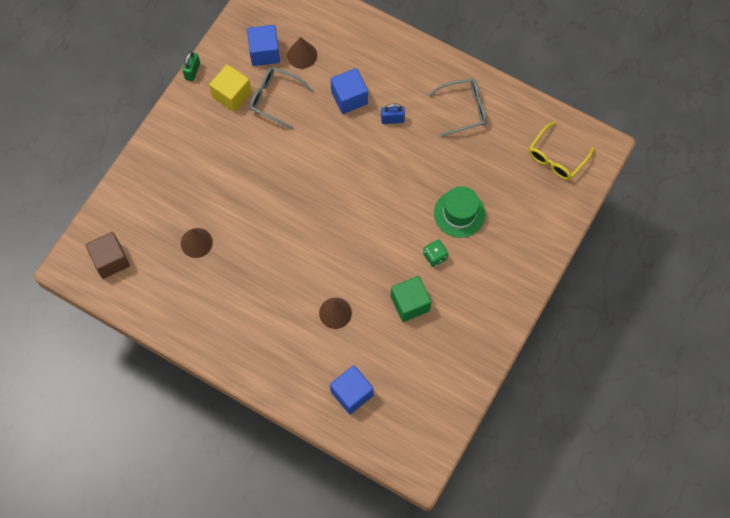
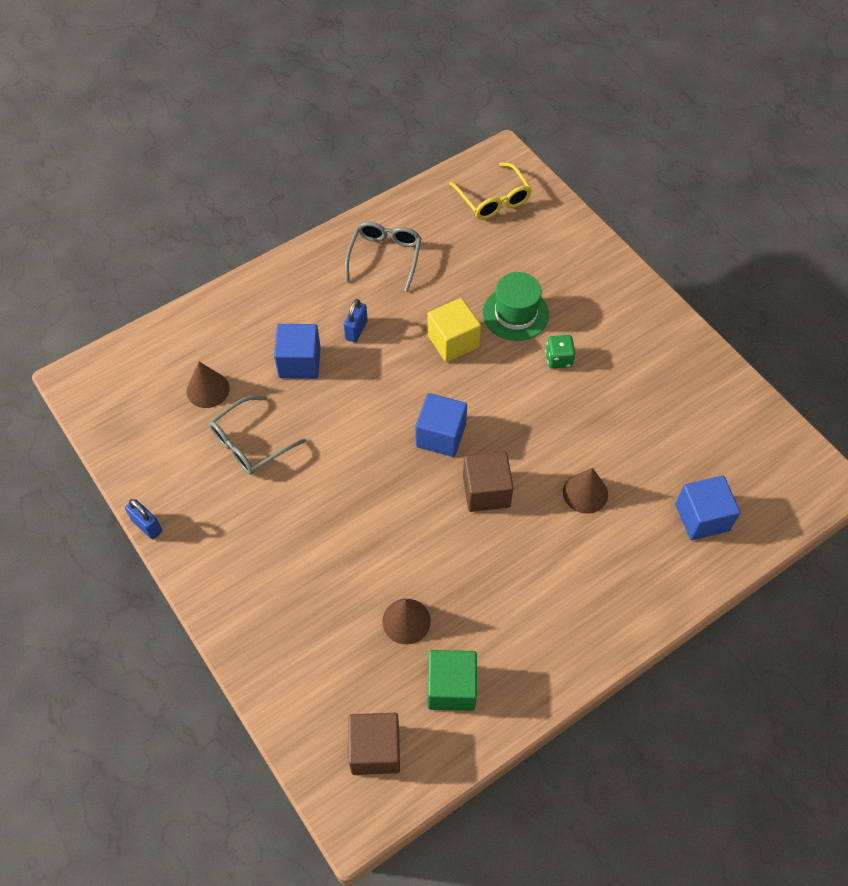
camera: 65 degrees left, 10 degrees down
(192, 71) = (147, 526): green padlock -> blue padlock
(232, 95) = (213, 491): yellow cube -> yellow cube (453, 341)
(264, 52) = (176, 429): blue cube -> blue cube (441, 435)
(307, 252) = (486, 491): none -> brown cube
(410, 303) = (608, 408): green cube -> green cube (451, 687)

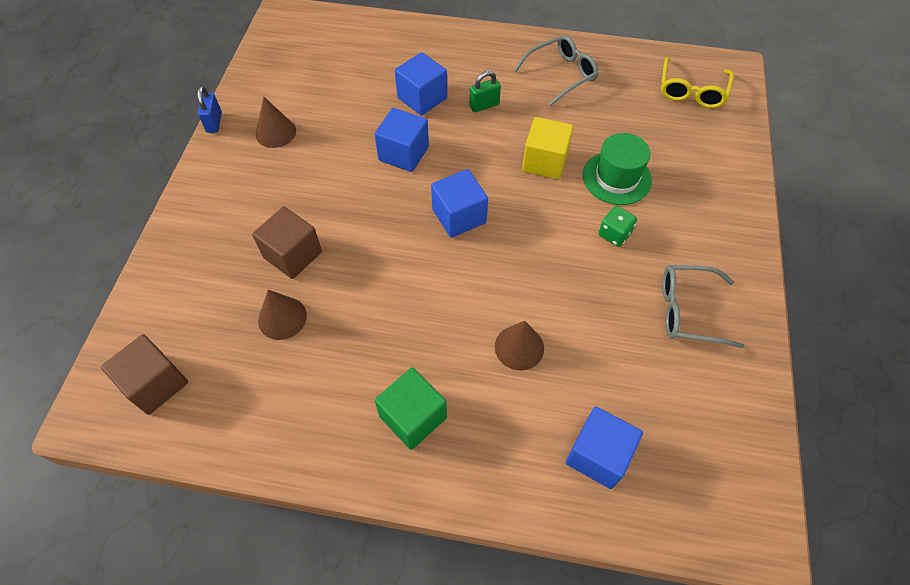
camera: 45 degrees right, 0 degrees up
(208, 389) = (346, 72): brown cone -> brown cone (276, 132)
(250, 443) = (331, 123): grey glasses -> grey glasses (688, 311)
(341, 421) = (403, 153): none -> blue cube
(356, 330) = (484, 105): blue padlock -> green padlock
(451, 687) = (253, 392): green cube -> green cube (413, 417)
(486, 491) = (445, 280): brown cube -> brown cube (292, 255)

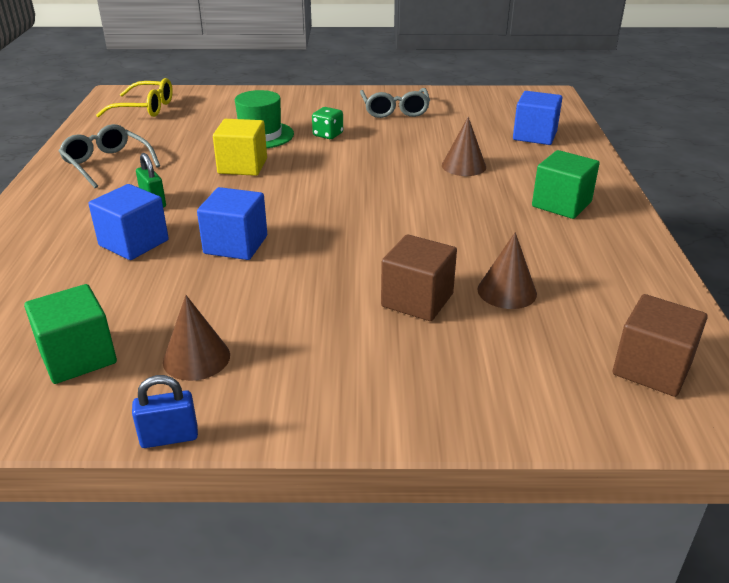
camera: 100 degrees left, 25 degrees down
(298, 82) = (78, 357): none -> green cube
(459, 216) = (326, 203): blue cube -> none

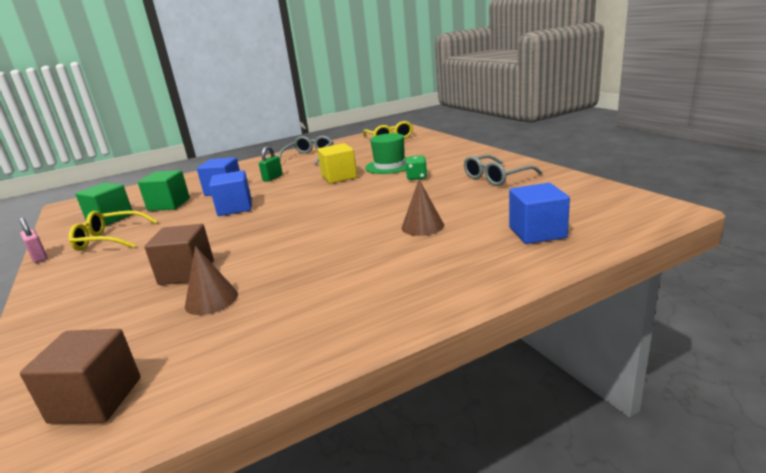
camera: 65 degrees right, 10 degrees down
(169, 437) = (39, 257): blue padlock -> pink padlock
(196, 358) = (110, 239): brown cone -> yellow glasses
(561, 204) = (392, 282): green cube -> green cube (169, 204)

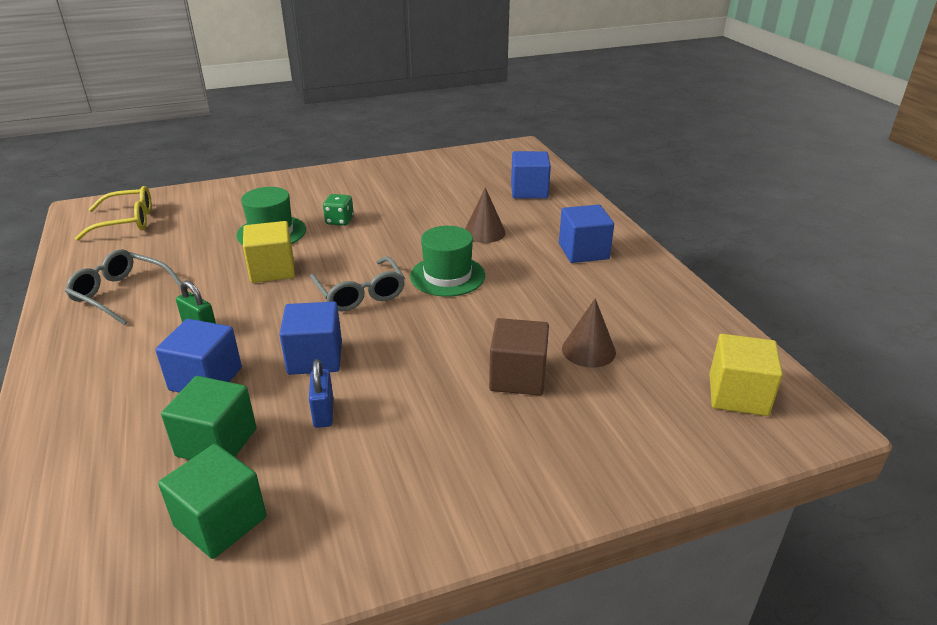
camera: 85 degrees left, 10 degrees up
(39, 257) = (368, 581): pink padlock -> none
(96, 400) = (738, 395): brown cube -> yellow cube
(110, 239) = (346, 489): yellow glasses -> none
(179, 221) = (323, 413): none -> blue padlock
(338, 225) = (447, 276): none -> green hat
(401, 279) = (583, 251): none -> blue cube
(496, 177) = (389, 184): grey glasses -> grey glasses (360, 293)

